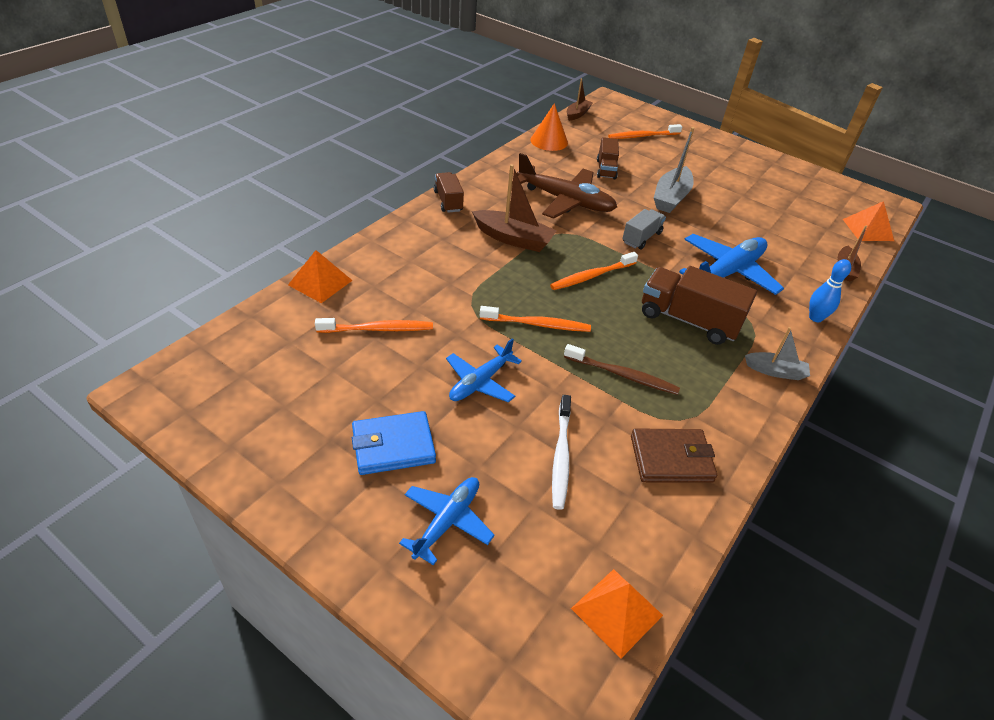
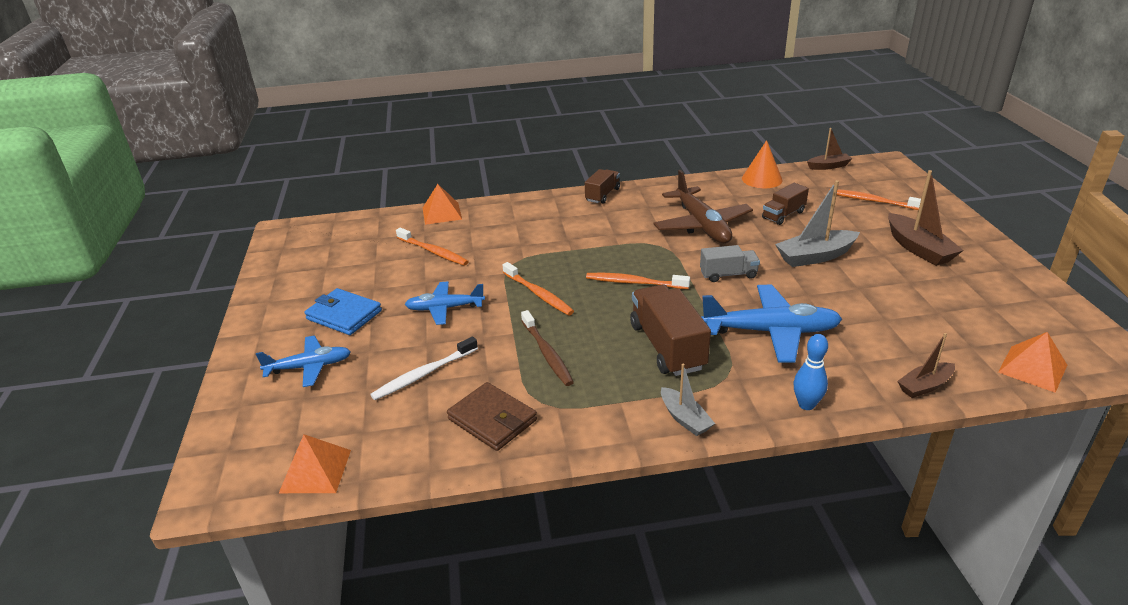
camera: 50 degrees right, 10 degrees down
(513, 239) = (612, 235): brown boat -> brown boat (918, 248)

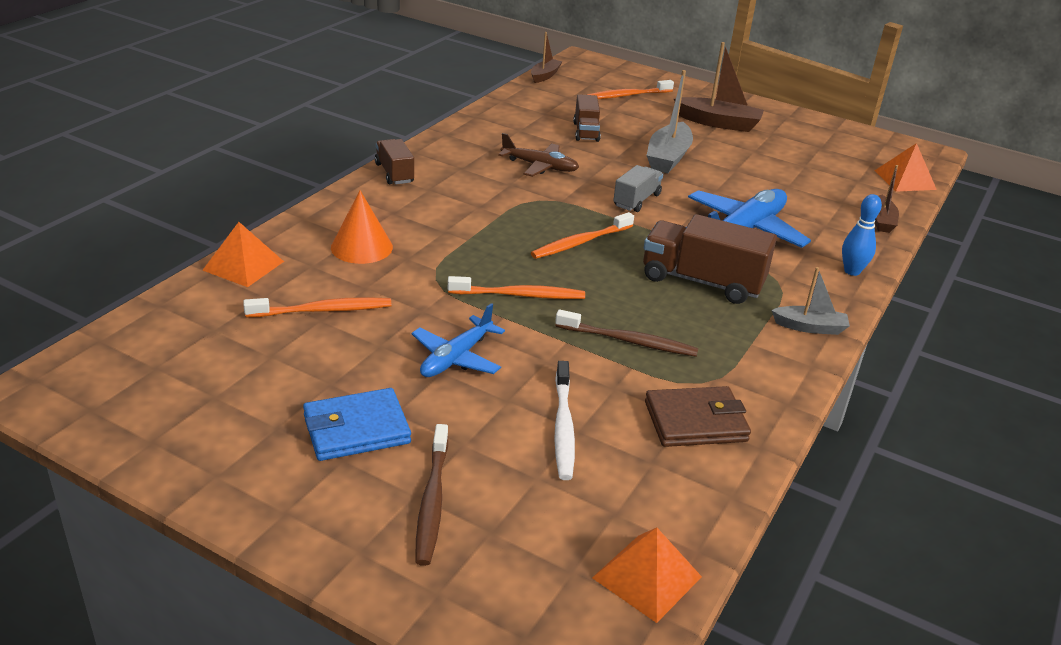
camera: 55 degrees left, 0 degrees up
(309, 367) = (432, 501): blue plane -> brown toothbrush
(702, 225) = (540, 166): brown plane -> brown plane, size x0.62
(762, 179) = (512, 105): orange cone -> orange cone (361, 247)

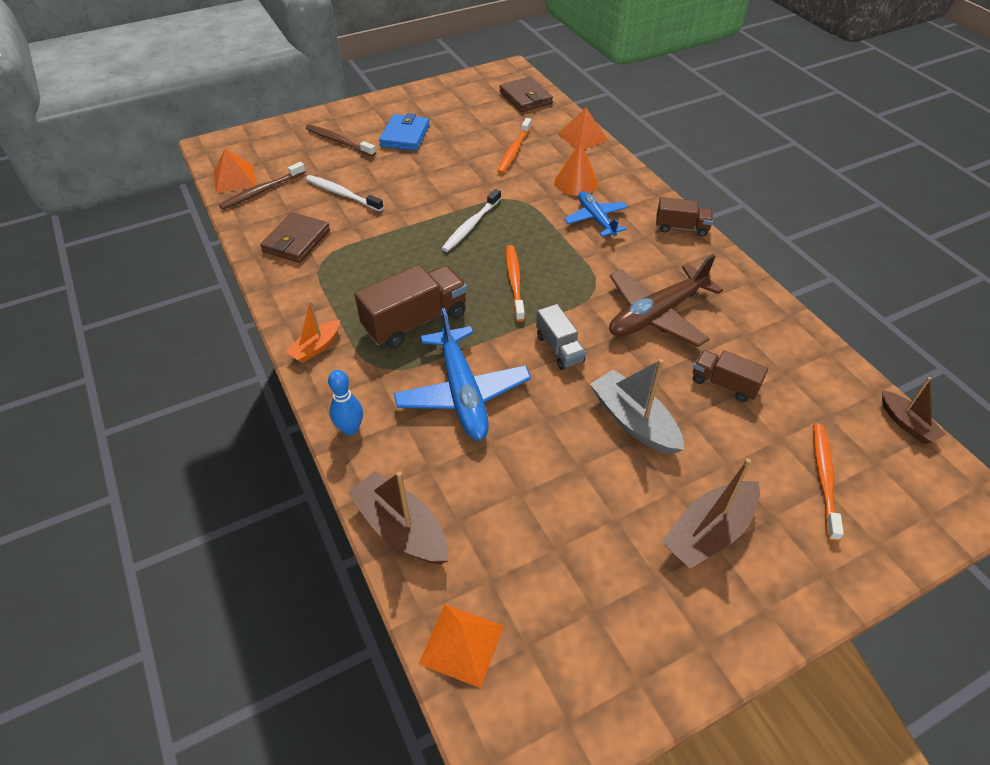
camera: 125 degrees right, 15 degrees up
(146, 343) = (525, 98): none -> brown wallet
(456, 358) = (430, 180): blue plane -> blue plane (596, 219)
(520, 295) = (470, 226): orange toothbrush -> white toothbrush
(540, 166) = (657, 314): brown plane -> brown plane, size x1.61
(629, 341) = (385, 250): brown toothbrush -> brown toothbrush (261, 191)
(810, 327) = (316, 347): grey boat -> orange boat
(881, 221) = (401, 528): brown boat -> brown boat, size x1.63

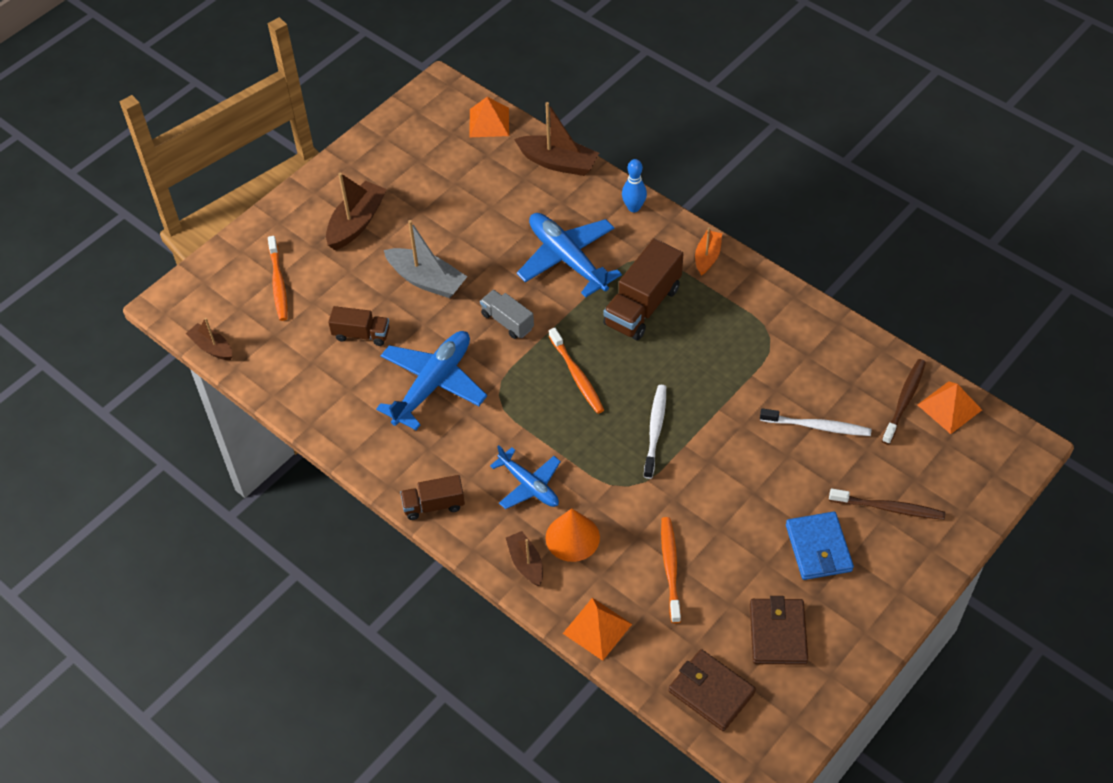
camera: 160 degrees right, 5 degrees up
(296, 241) = (813, 351): brown wallet -> brown wallet (778, 633)
(618, 178) = (526, 563): none -> brown boat
(657, 314) = (433, 384): brown plane -> blue plane

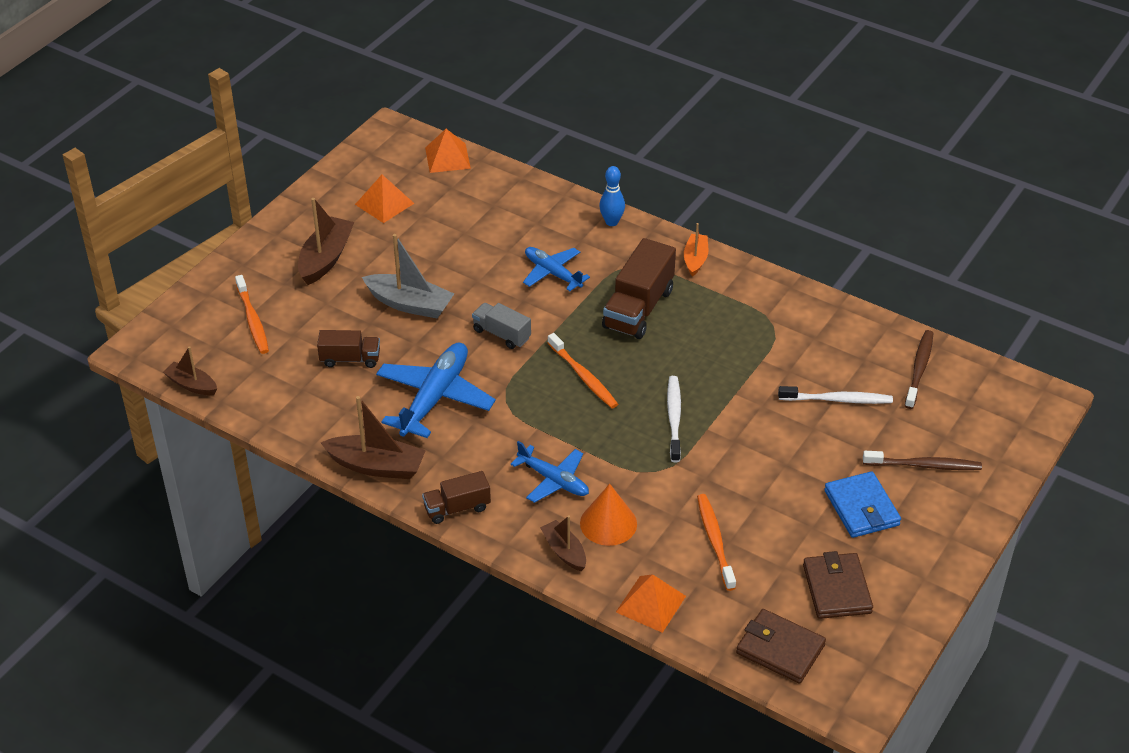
camera: 10 degrees left, 10 degrees down
(558, 163) = (526, 188): brown boat -> brown boat (376, 466)
(567, 259) = (552, 273): blue plane -> blue plane, size x0.62
(949, 407) = (965, 371): orange pyramid -> orange pyramid (384, 203)

